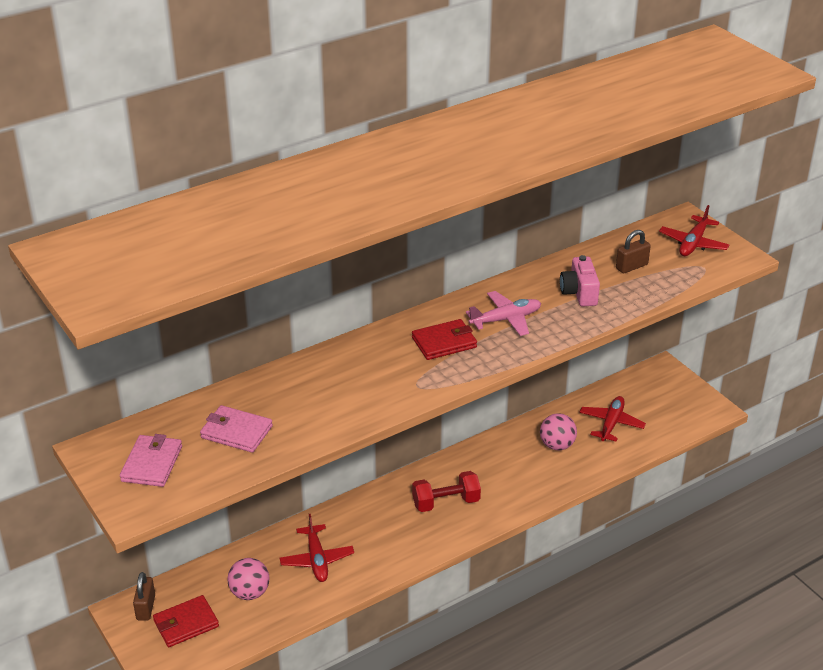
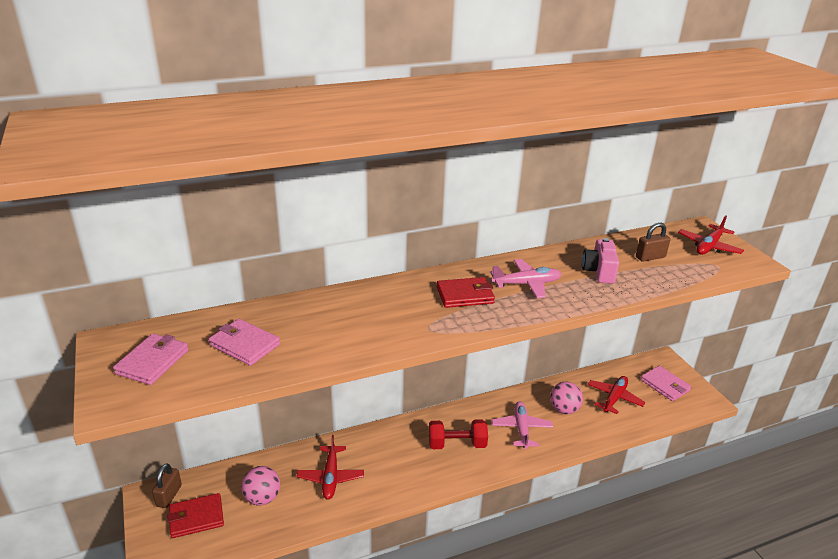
camera: 10 degrees right, 5 degrees down
(513, 474) = (521, 429): none -> pink plane
(666, 400) = (665, 385): none -> pink wallet

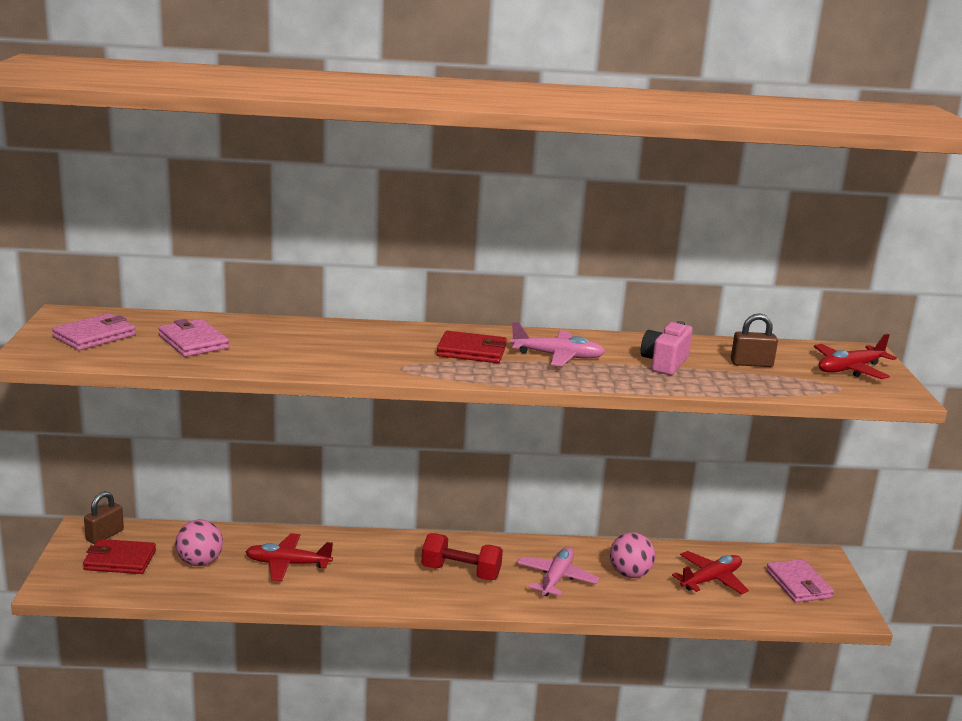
camera: 20 degrees right, 10 degrees down
(330, 477) = (287, 564): red plane -> red plane turned 75 degrees clockwise

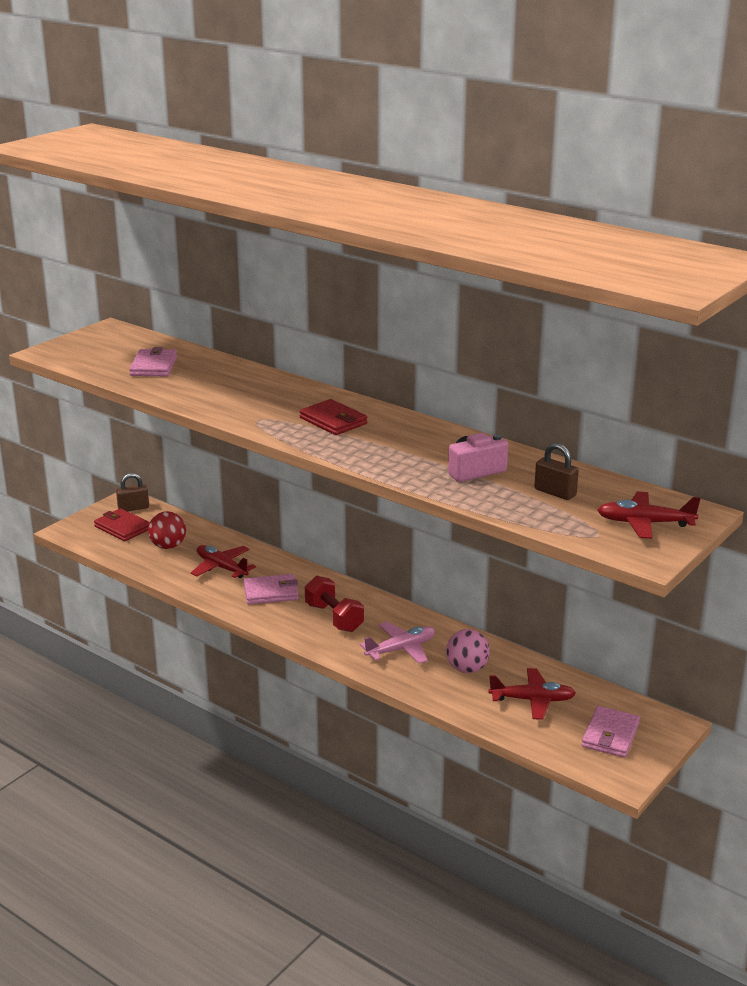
camera: 40 degrees right, 5 degrees up
(94, 336) = (101, 348): pink wallet -> pink wallet (271, 592)
(200, 562) = (168, 546): pink ball -> red ball
(558, 356) = (394, 442): pink plane -> none

